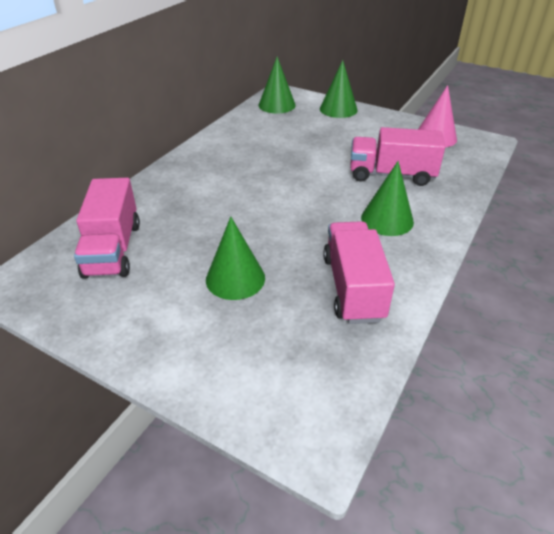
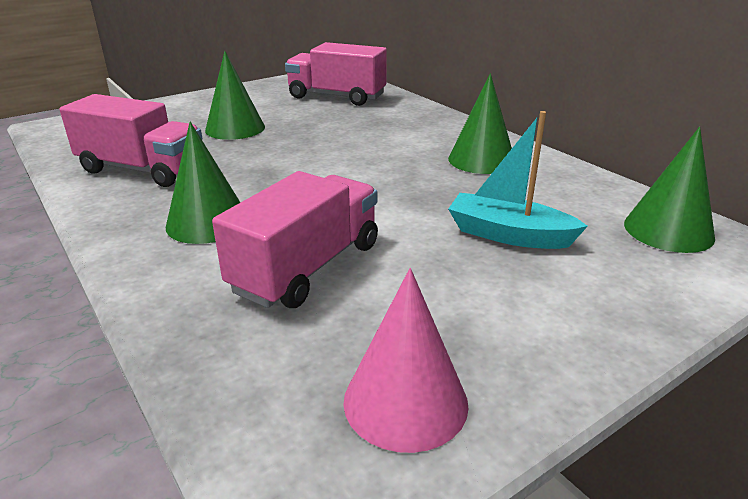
camera: 115 degrees right, 10 degrees down
(313, 135) = (508, 235): none -> turquoise boat
(338, 109) = (634, 299): green cone -> green cone (481, 160)

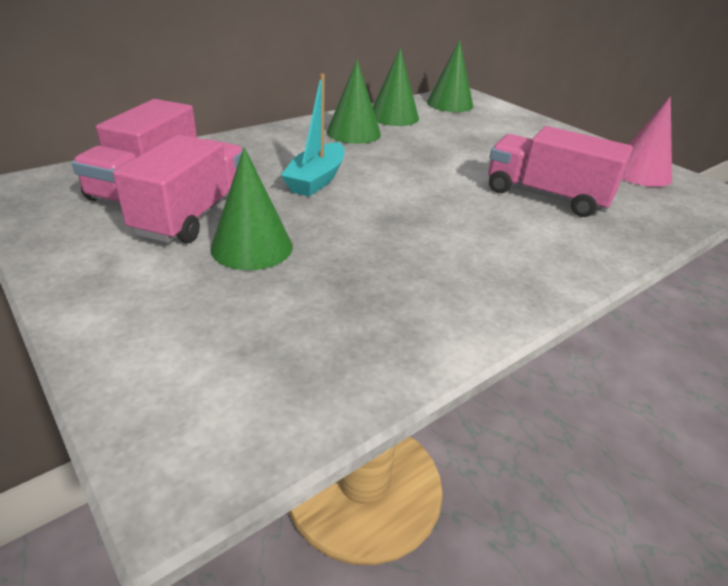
camera: 95 degrees left, 5 degrees up
(142, 170) = (394, 300): pink truck -> pink truck (193, 215)
(207, 222) = (503, 240): green cone -> green cone (394, 117)
(508, 235) = (472, 138): turquoise boat -> turquoise boat (316, 180)

